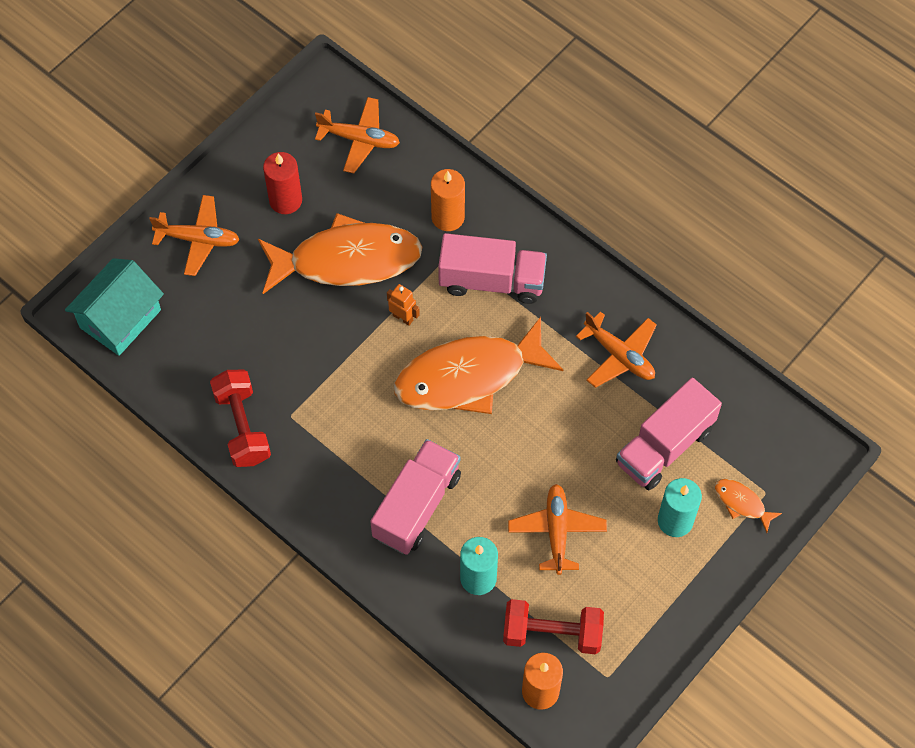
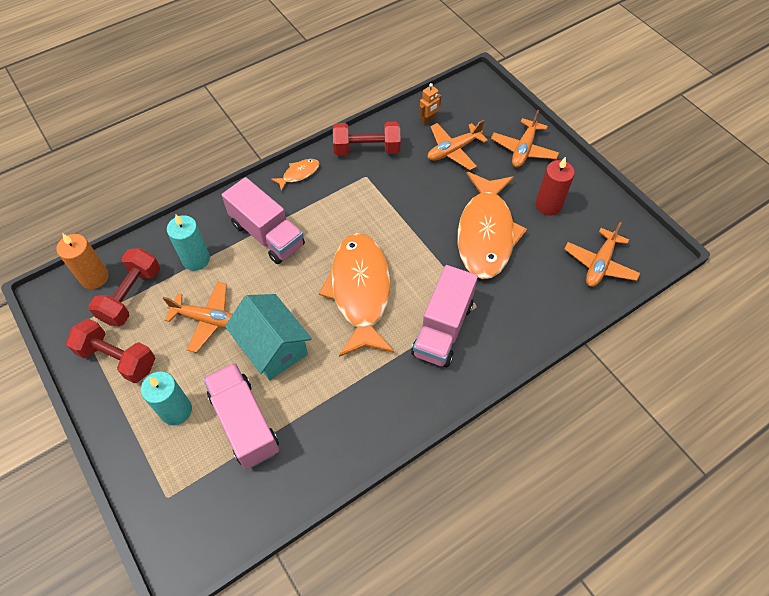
camera: 105 degrees right, 5 degrees down
(120, 318) = (469, 101): turquoise house -> turquoise house (273, 347)
(403, 317) = (425, 259): orange robot -> orange robot (428, 120)
(448, 217) = (512, 310): orange candle -> none
(619, 355) = (342, 410): orange plane -> orange plane (453, 150)
(637, 611) = (117, 358): none -> red dumbbell
(742, 503) = (166, 472): orange fish -> orange fish (299, 174)

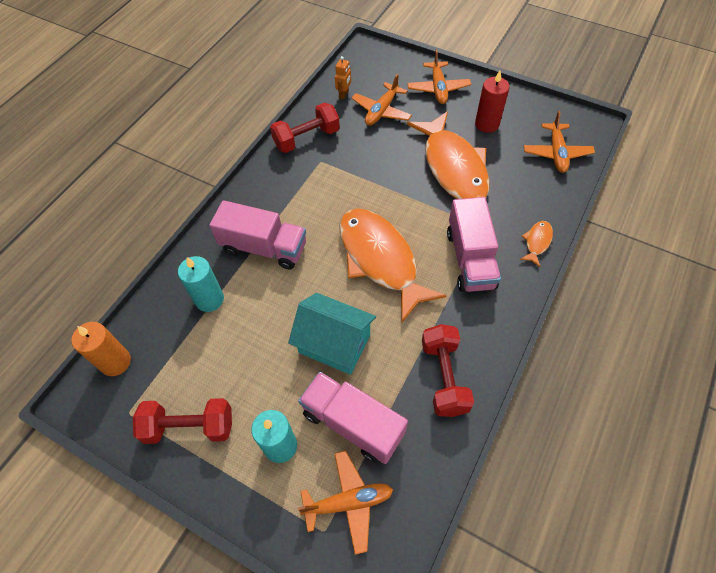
camera: 25 degrees left, 0 degrees up
(131, 296) = (166, 361): red dumbbell -> red dumbbell (444, 377)
(207, 319) = (256, 348): orange plane -> orange plane (348, 502)
(299, 174) = (259, 183): orange fish -> orange fish (537, 242)

